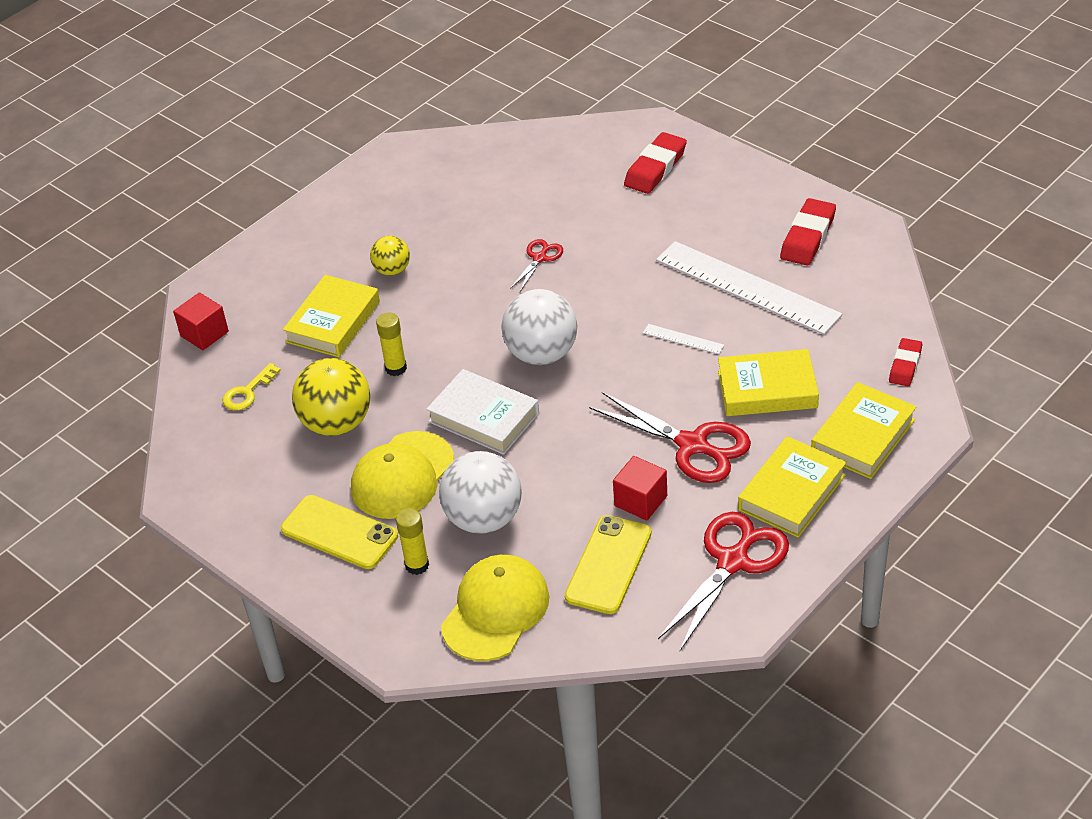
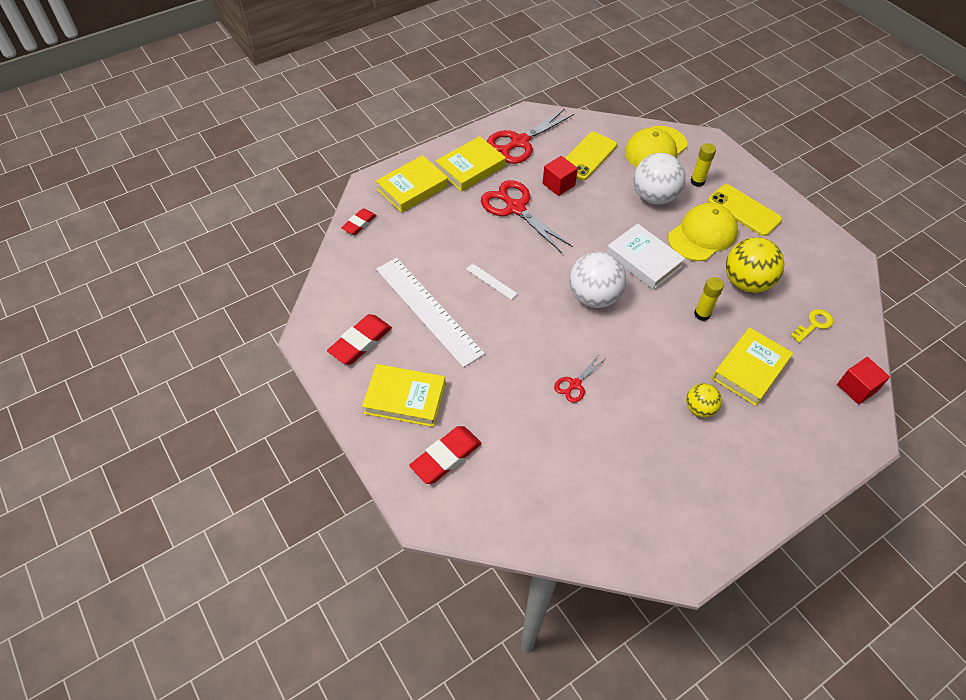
camera: 170 degrees left, 10 degrees up
(767, 389) = (453, 231): yellow book -> yellow book (405, 398)

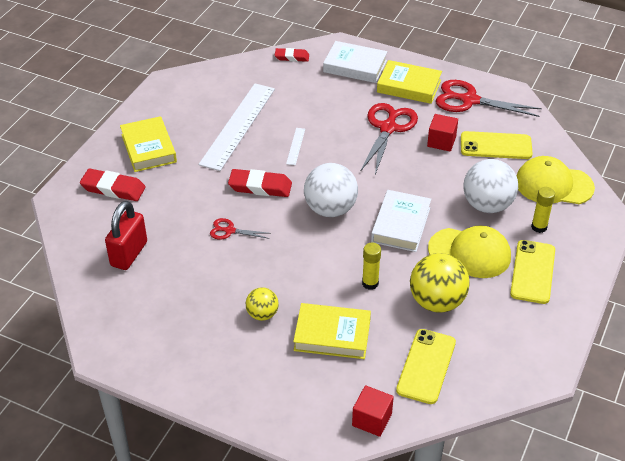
camera: 60 degrees right, 10 degrees down
(360, 342) = (181, 106): red eraser -> red eraser (260, 187)
(412, 188) = (355, 66): yellow book -> white book
(556, 484) = (129, 254): none -> red padlock
(814, 324) = (426, 366): yellow key -> yellow phone

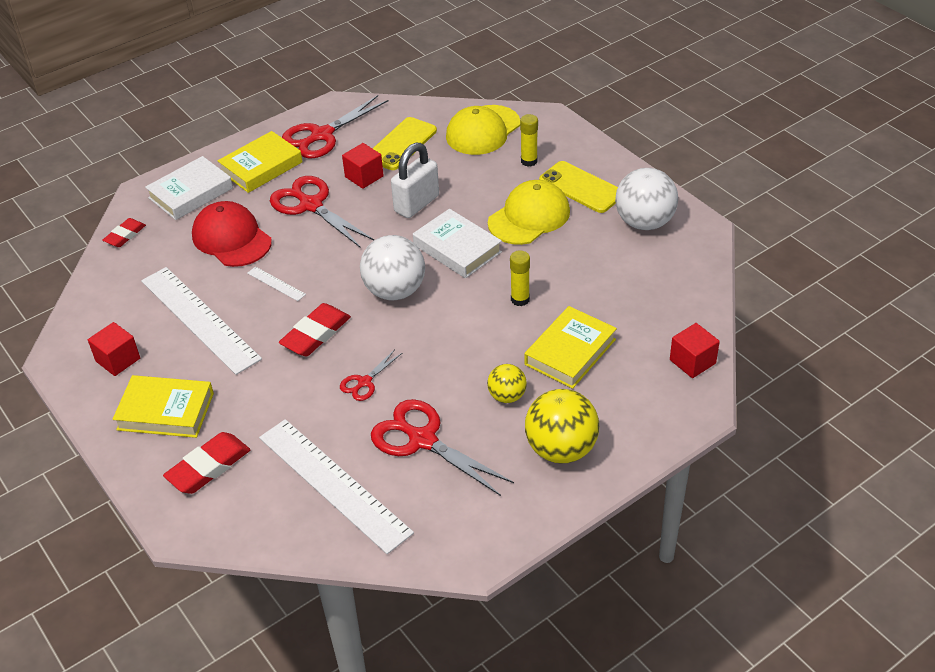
camera: 60 degrees left, 0 degrees up
(129, 254) = (333, 484): red padlock -> white ruler
(179, 107) = (118, 360): none -> red cube
(193, 284) = (422, 440): none -> red scissors
(324, 105) = (231, 238): none -> red cap
(426, 366) = (650, 300): yellow phone -> none
(433, 182) = (416, 204): none -> white padlock
(437, 302) = (575, 262): yellow ball -> yellow ball (561, 449)
(487, 205) = (476, 181): white ball -> white ball (644, 222)

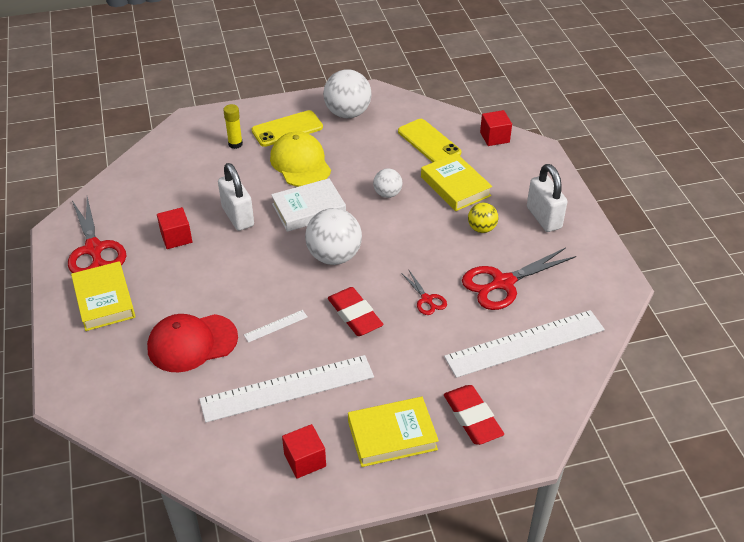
camera: 70 degrees left, 0 degrees up
(125, 235) = (124, 423): red eraser -> none
(165, 411) = (392, 435): yellow book -> yellow book turned 45 degrees clockwise
(191, 193) = (100, 359): white book -> none
(311, 205) = (188, 279): red scissors -> none
(401, 144) = (152, 205): yellow phone -> yellow phone (429, 142)
(483, 130) = (176, 156): yellow cap -> none
(520, 299) = (387, 194): yellow glue stick -> white ball
(561, 449) = (543, 218): yellow ball -> white padlock

